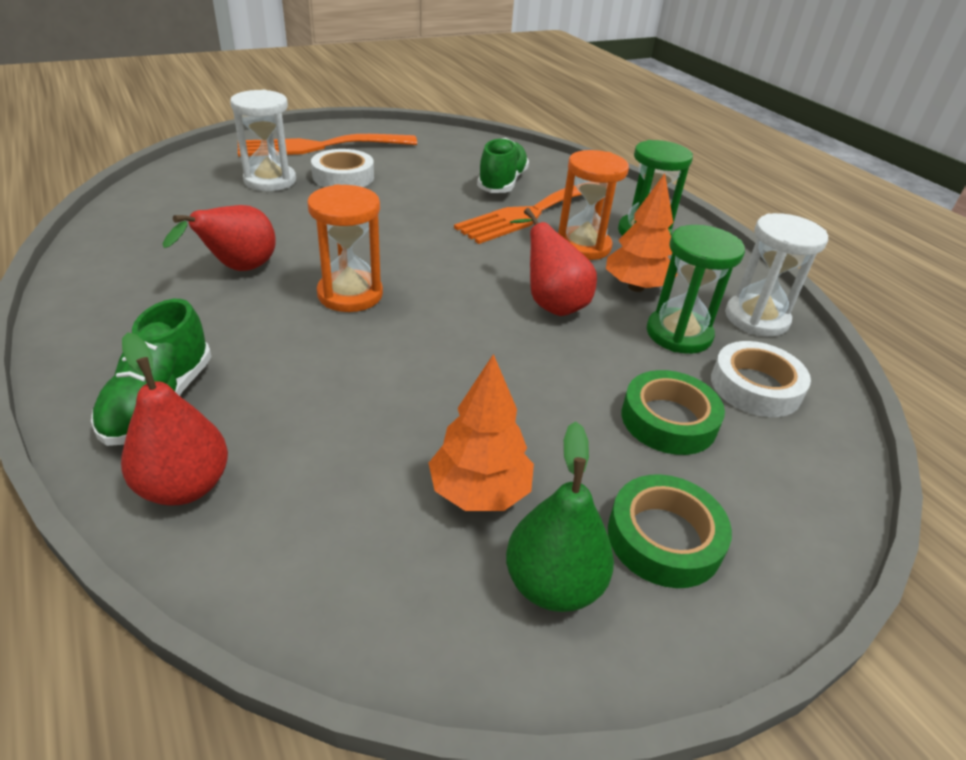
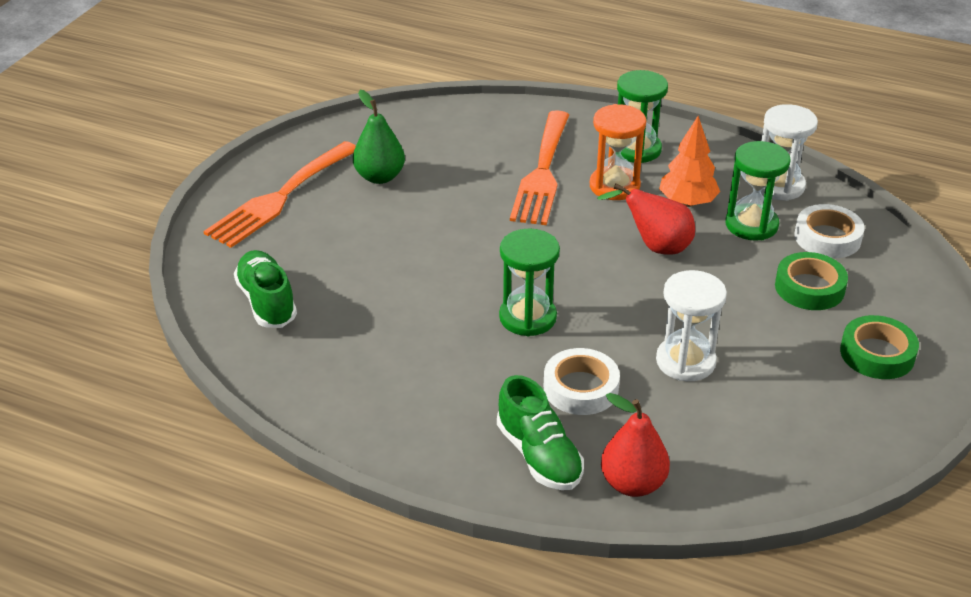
camera: 35 degrees left, 0 degrees up
(238, 269) = (423, 346): red pear -> none
(270, 181) = (304, 257): white hourglass -> white hourglass (685, 361)
(343, 176) = (353, 219): white tape -> white tape (581, 388)
(350, 294) = (527, 317): orange hourglass -> green hourglass
(479, 492) = (772, 388): orange tree -> none
(502, 183) = (480, 155): green shoe -> green shoe (267, 302)
(553, 584) = (858, 407): green pear -> green pear (379, 177)

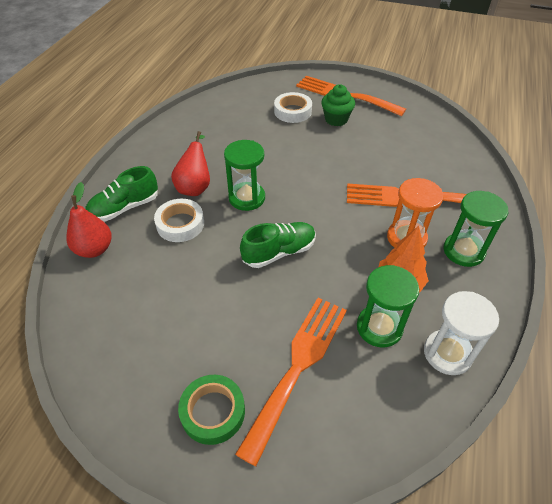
camera: 85 degrees right, 10 degrees up
(267, 302) = (252, 102): green shoe -> green shoe (279, 252)
(347, 213) = (336, 119): none -> green cupcake
(379, 177) = (377, 128): green pear -> none
(655, 247) = (334, 262): red pear -> red pear (195, 186)
(685, 361) = (204, 277): white hourglass -> none
(809, 288) = (298, 366): green tape -> orange fork
(827, 238) = (375, 388): white tape -> white tape (292, 111)

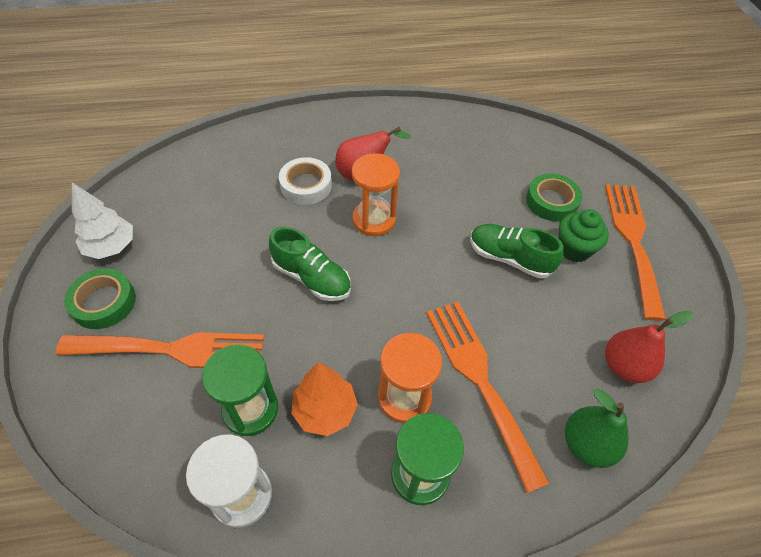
camera: 60 degrees right, 5 degrees up
(94, 249) = (244, 144): red pear -> red pear (624, 366)
(125, 208) = (303, 139): green shoe -> green shoe (509, 258)
(145, 390) = (111, 247): none -> white tree
(247, 198) = (374, 220): green hourglass -> orange hourglass
(292, 111) = (551, 202): white tape -> green tape
(469, 173) = (586, 444): none -> green pear

